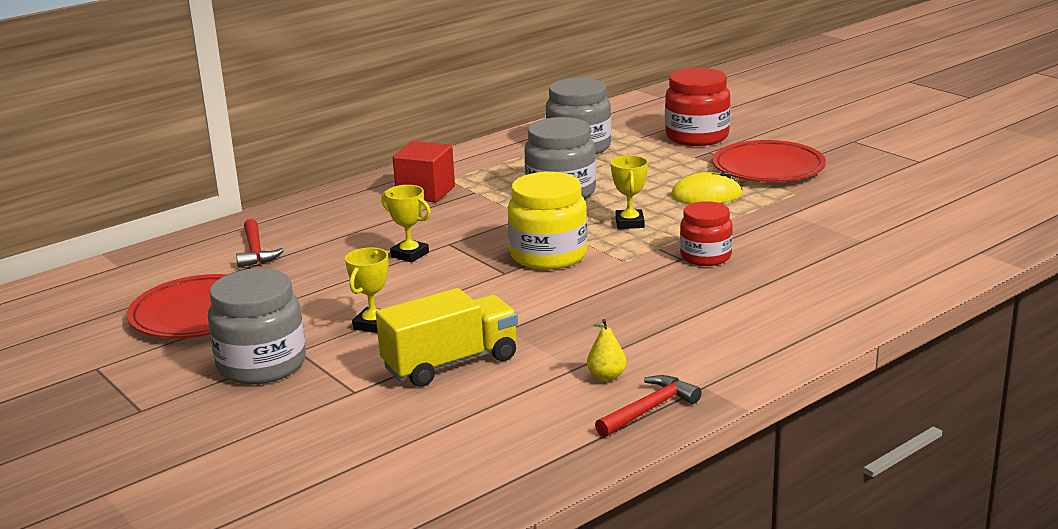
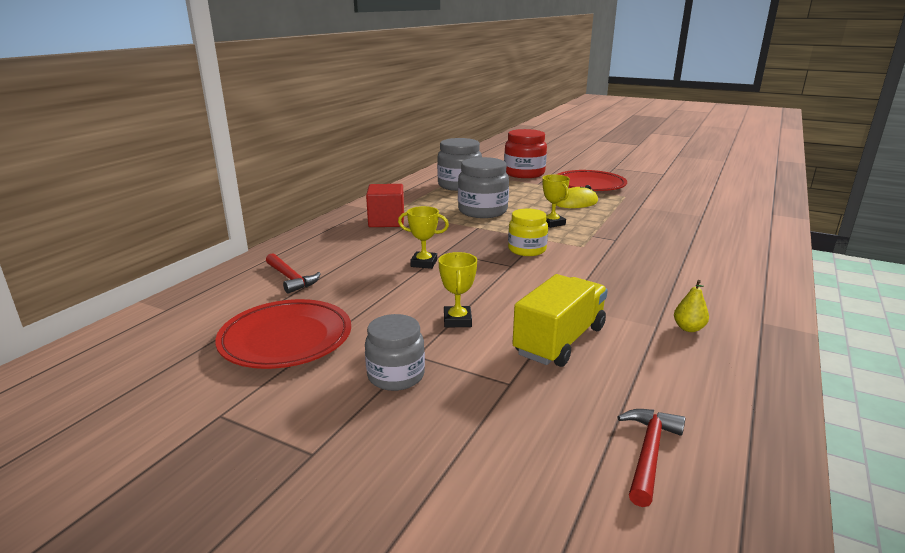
camera: 25 degrees left, 0 degrees up
(262, 365) = (396, 376): grey jar -> grey jar, size x0.65
(548, 255) = (527, 250): yellow jar -> yellow jar, size x0.65
(649, 409) = (755, 348): red hammer -> red hammer (648, 453)
(705, 256) = (629, 236): red jar -> none

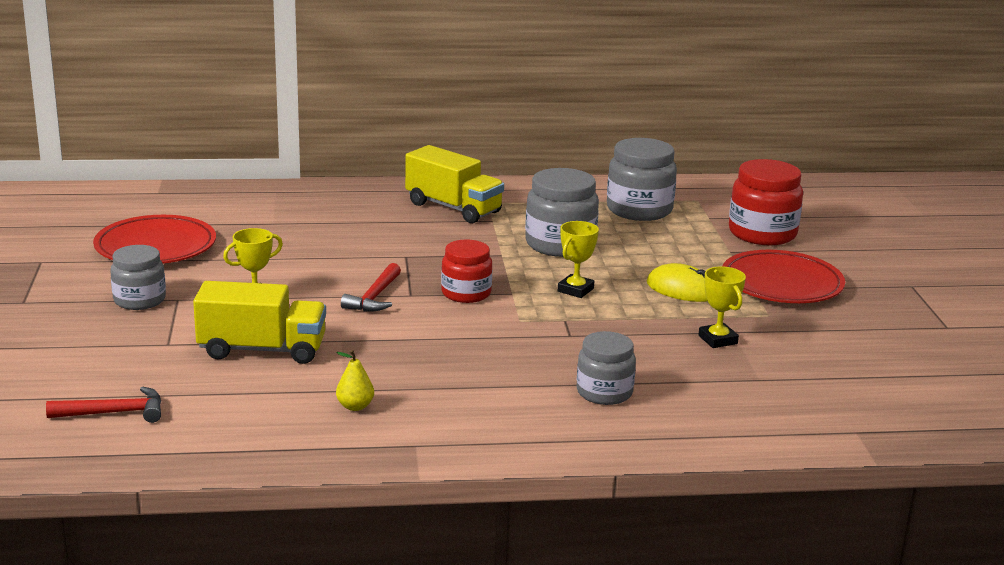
camera: 55 degrees right, 0 degrees up
(291, 278) = (261, 213): red hammer -> red hammer (374, 297)
(386, 221) = (453, 208): red cube -> yellow truck
(424, 263) = (363, 254): yellow trophy -> yellow trophy (717, 340)
(527, 250) = (466, 293): yellow jar -> red jar
(702, 250) = (604, 392): none -> grey jar

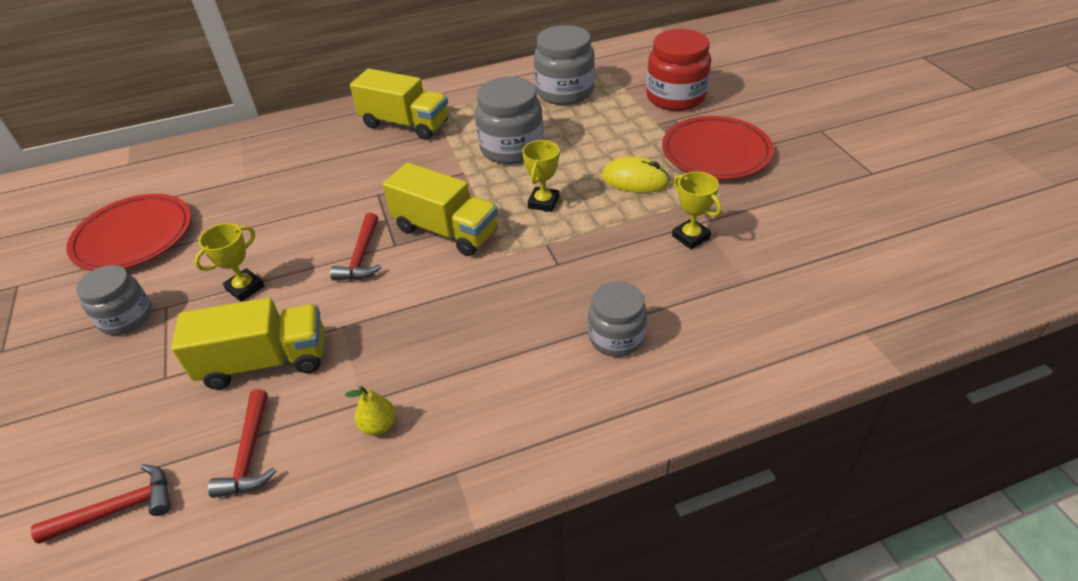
camera: 10 degrees left, 20 degrees up
(234, 402) = (250, 453): none -> red hammer
(466, 293) = (446, 231): red jar -> yellow truck

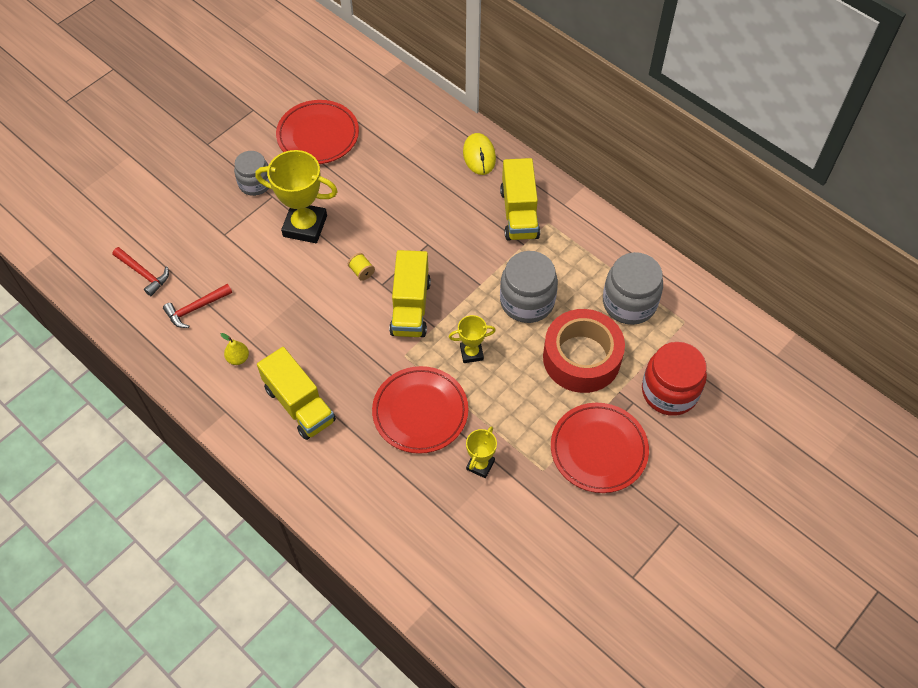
camera: 60 degrees right, 15 degrees up
(245, 288) = (305, 226): yellow trophy -> yellow trophy, size x1.87
(265, 361) = (256, 275): yellow truck -> yellow truck (299, 404)
(361, 256) = (362, 272): red hammer -> yellow spool
(592, 264) = (420, 412): none -> red plate
(604, 134) = (581, 358): none -> red tape
(616, 337) = (358, 453): grey jar -> none
(635, 179) = (531, 403): yellow mouse -> yellow mouse (479, 156)

